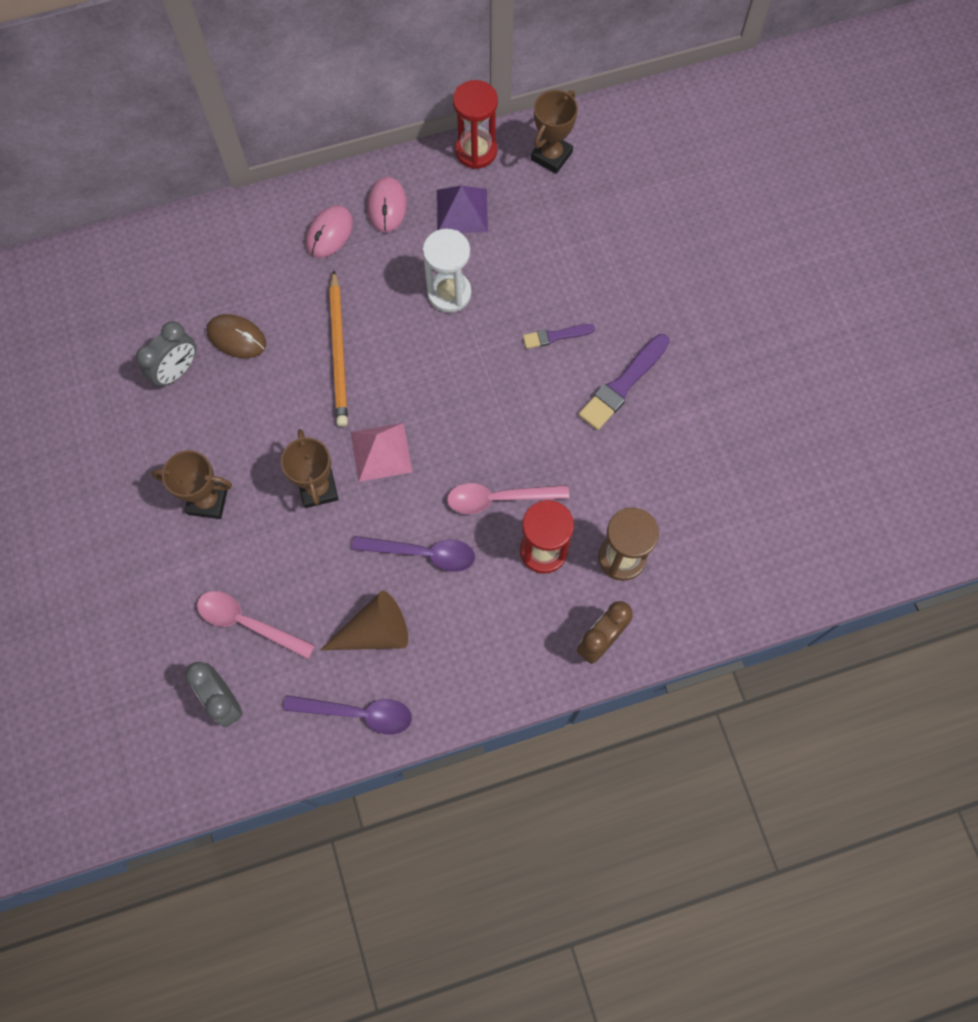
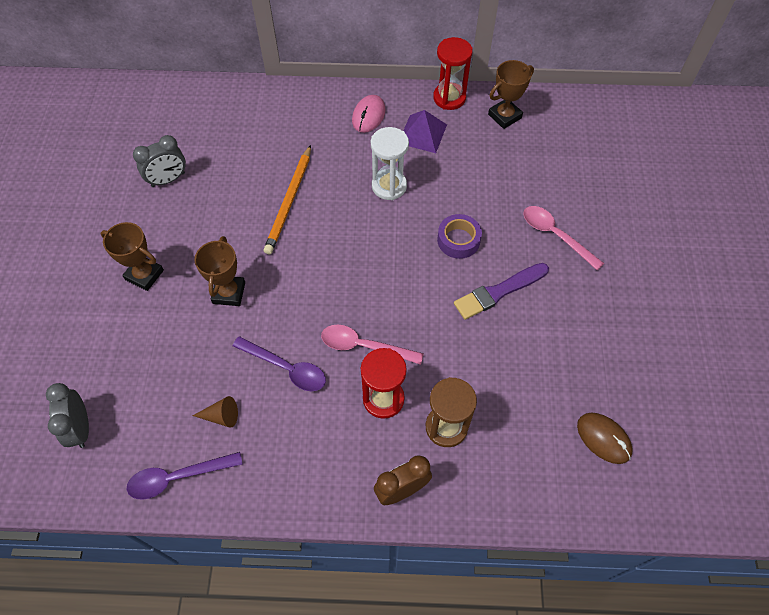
camera: 20 degrees right, 10 degrees down
(237, 338) = (221, 170): brown mouse -> brown mouse (603, 438)
(247, 623) = (128, 374): pink spoon -> pink spoon (555, 235)
(329, 233) = (319, 121): pink mouse -> none
(358, 713) = (178, 477): purple spoon -> purple spoon turned 135 degrees clockwise
(375, 632) = (221, 416): brown cone -> brown cone, size x0.59
(381, 452) = (288, 281): pink pyramid -> none
(555, 336) = (458, 240): purple brush -> purple tape

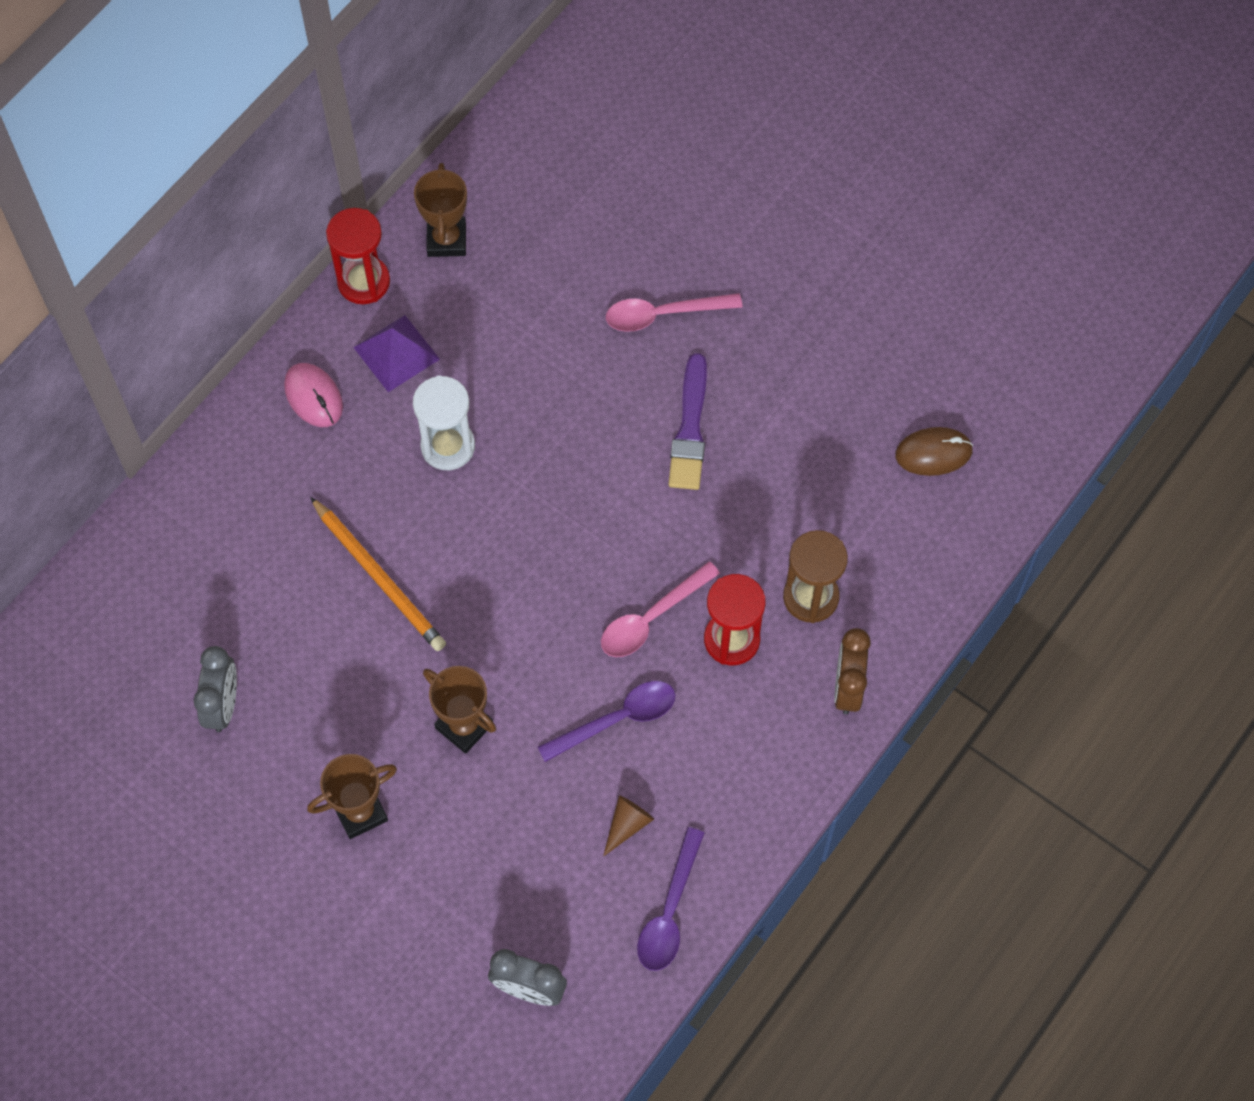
camera: 55 degrees left, 5 degrees up
(458, 240) = (588, 422): purple tape -> none

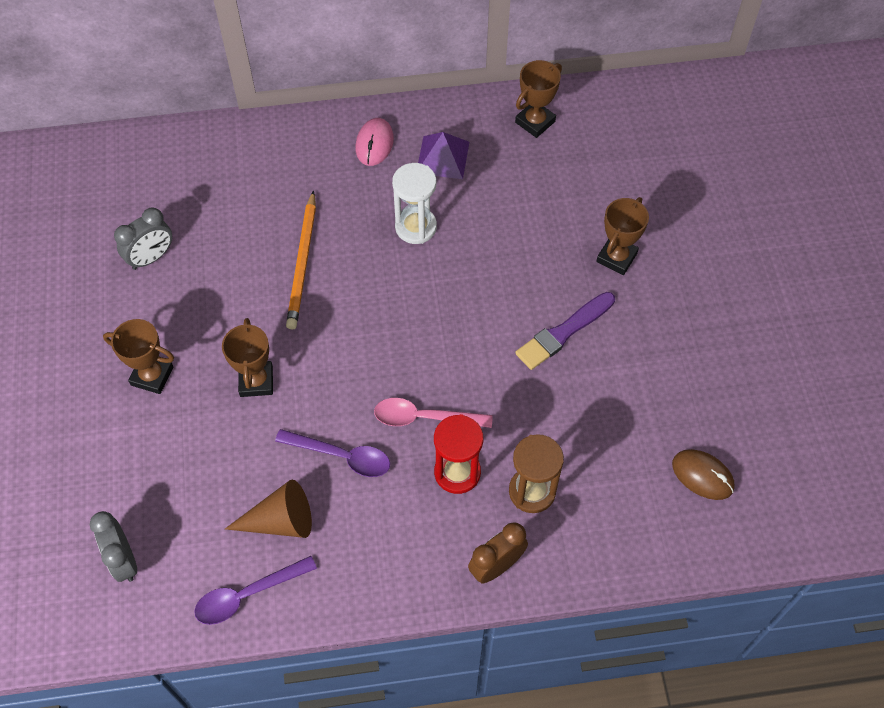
camera: 45 degrees right, 5 degrees down
(363, 282) = (466, 108): red hourglass -> none
(627, 824) = (280, 521): brown cone -> brown cone, size x1.69
(663, 314) = (616, 257): pink spoon -> brown trophy

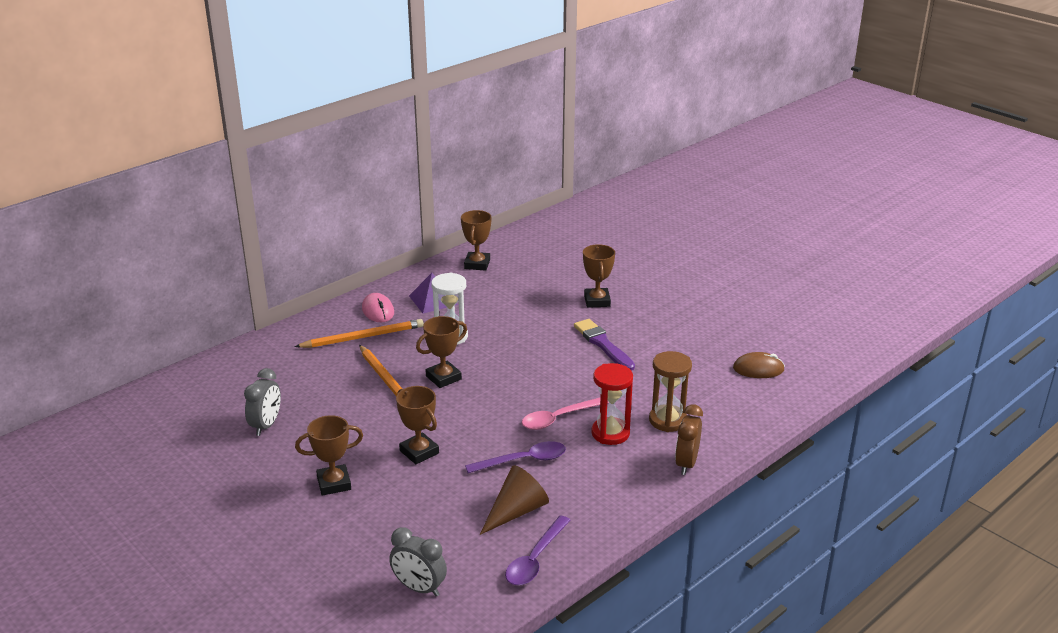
camera: 35 degrees left, 30 degrees down
(329, 178) = (362, 337): none -> orange pencil
(360, 287) = (443, 378): none -> brown trophy
(563, 332) = (603, 344): purple brush -> purple brush turned 135 degrees clockwise

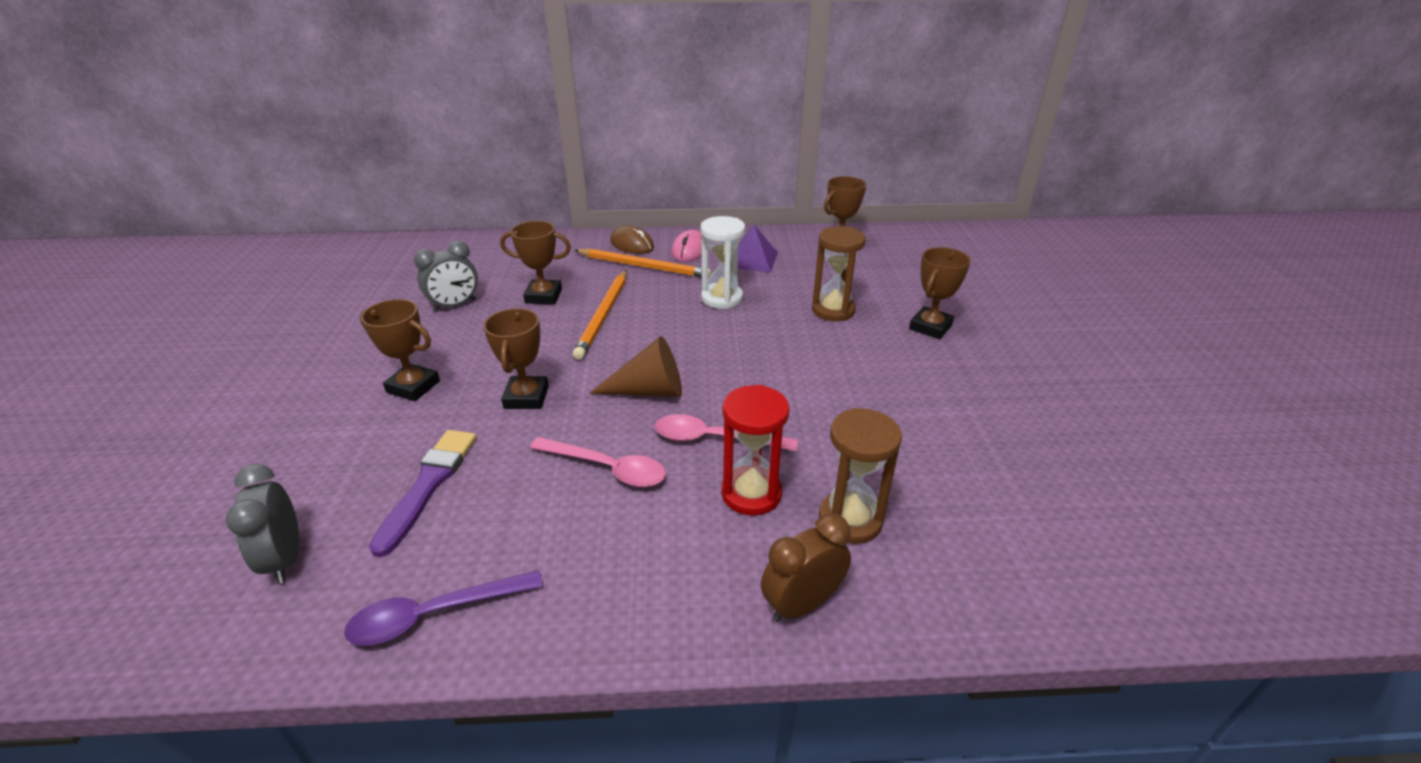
camera: 40 degrees right, 5 degrees up
(443, 378) = (658, 334): brown trophy -> brown trophy (543, 296)
(516, 511) = (511, 529): brown cone -> brown cone (649, 391)
(523, 460) = (607, 468): purple spoon -> pink spoon
(530, 314) = (833, 310): none -> brown hourglass
(603, 344) = (879, 378): purple brush -> purple brush (428, 485)
(758, 369) = (1081, 518): brown mouse -> brown mouse (632, 244)

